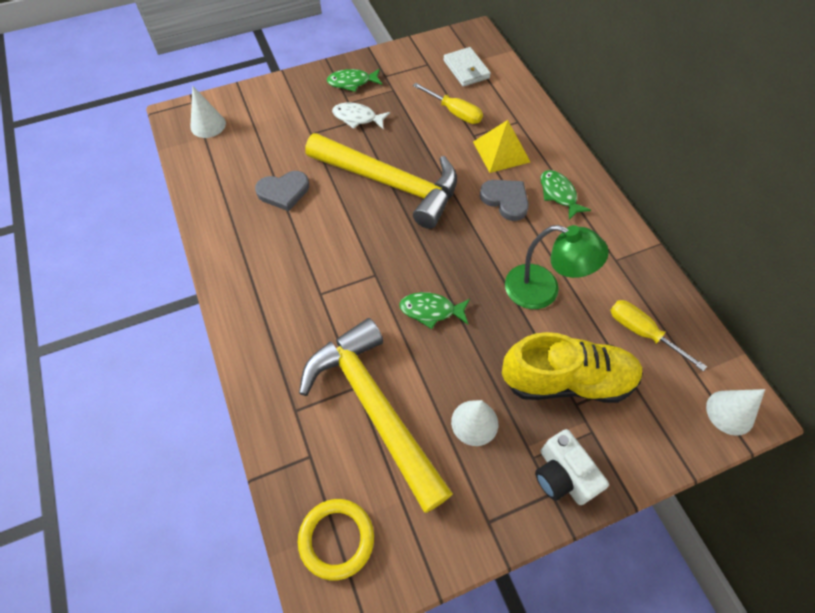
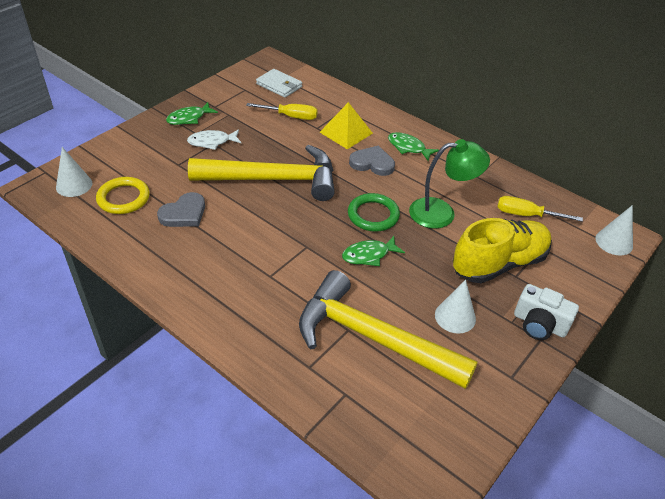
camera: 30 degrees left, 15 degrees down
(336, 539) = (409, 442): yellow ring -> yellow ring (123, 198)
(466, 264) = (373, 215): none -> green ring

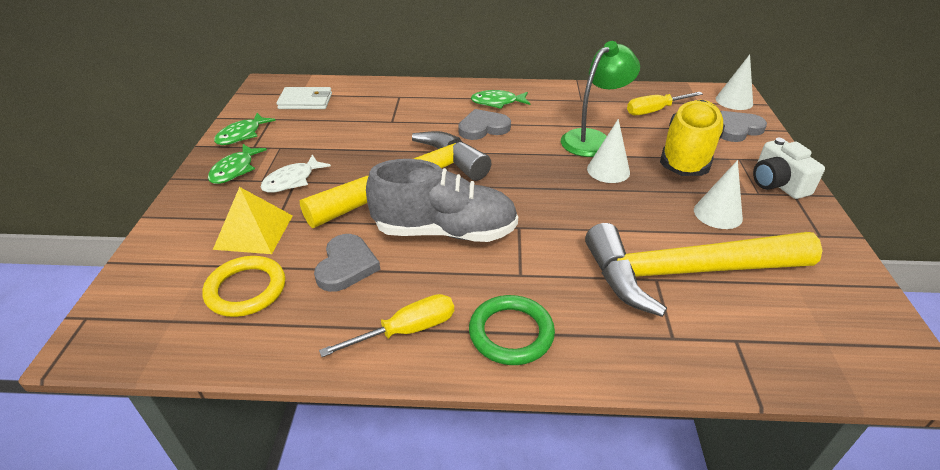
camera: 35 degrees left, 5 degrees down
(74, 185) = (152, 311): white cone -> white cone (608, 170)
(259, 224) = (445, 231): none -> grey shoe
(291, 116) = (352, 122): yellow screwdriver -> yellow screwdriver (406, 330)
(346, 132) = (425, 113): yellow pyramid -> yellow pyramid (254, 232)
(369, 255) = (583, 203): green fish -> green fish (242, 135)
(373, 215) = (541, 169): green ring -> green ring (511, 333)
(539, 324) = (777, 184): white camera -> white camera turned 75 degrees clockwise
(576, 266) = (737, 129): none -> grey heart

